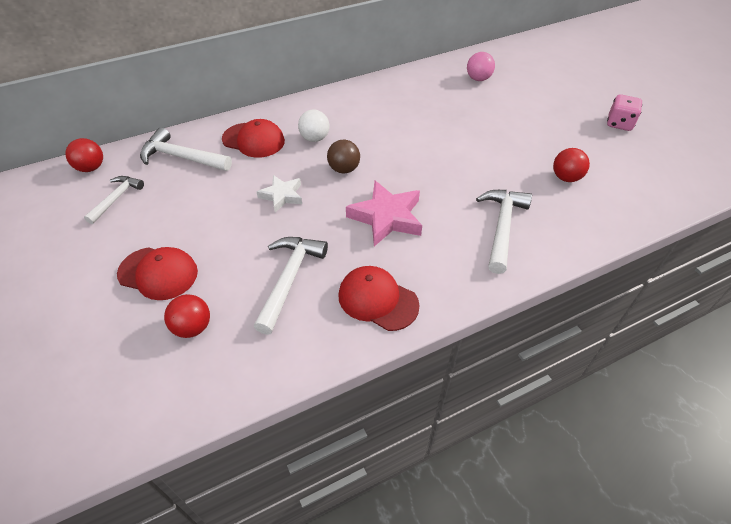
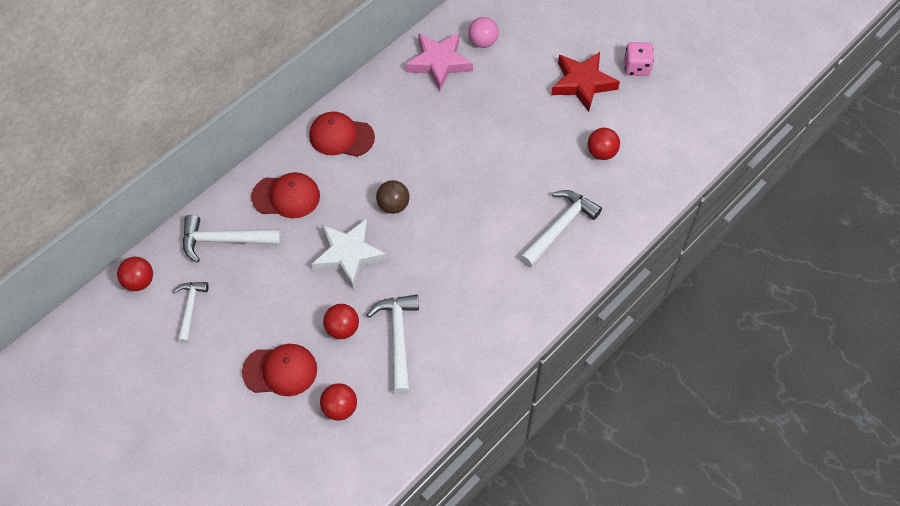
camera: 20 degrees left, 10 degrees up
(240, 254) = (342, 329): none -> red ball
(282, 196) = (349, 255): white star -> white star, size x1.63
(315, 138) = (347, 175): white ball -> none
(377, 300) = (480, 333): red cap -> red cap (341, 136)
(386, 217) = (455, 249): pink star -> pink star (439, 63)
(502, 227) = (559, 227): white hammer -> white hammer turned 45 degrees clockwise
(562, 123) = (582, 83): none -> red star

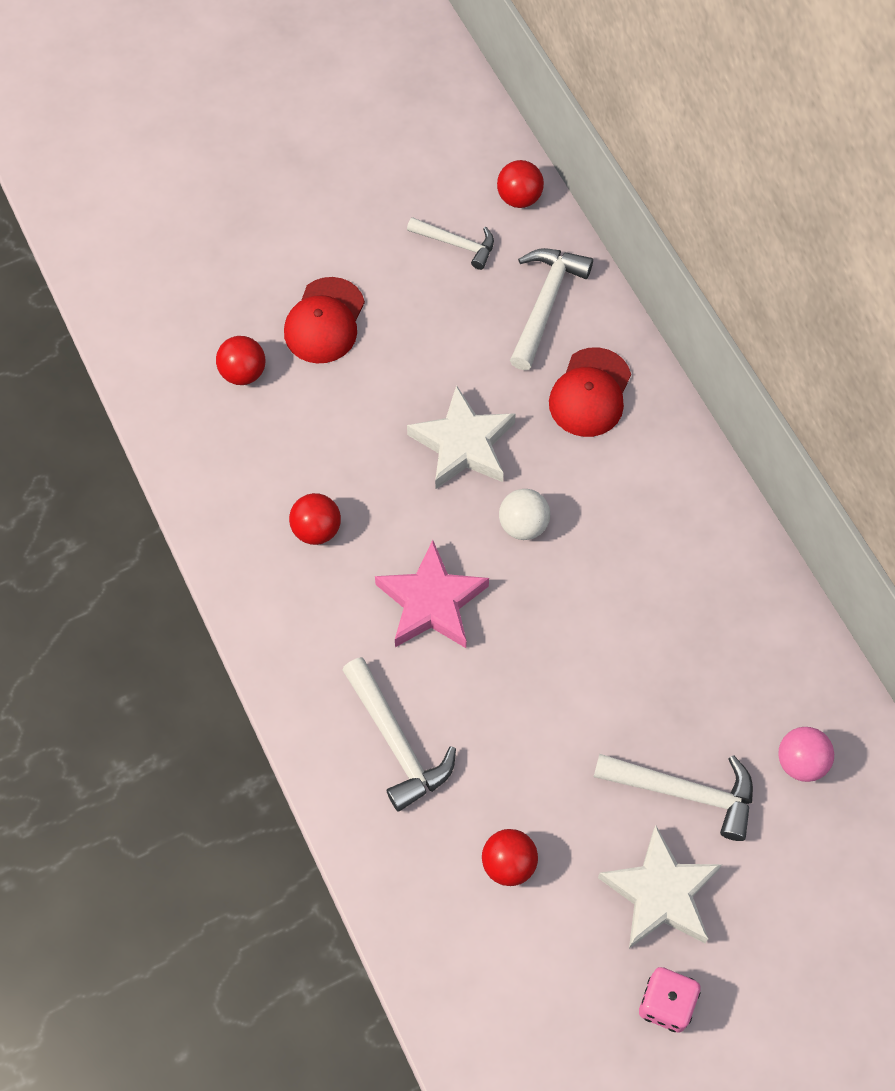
camera: 110 degrees right, 5 degrees up
(341, 136) = (673, 491): red cap -> none
(342, 329) = (353, 406): red ball -> red ball (316, 529)
(393, 205) = (523, 525): brown ball -> white ball
(398, 338) = (310, 466): white hammer -> white hammer (684, 792)
(439, 63) = (775, 676): pink star -> pink star (431, 602)
(582, 83) = (660, 893): red star -> white star

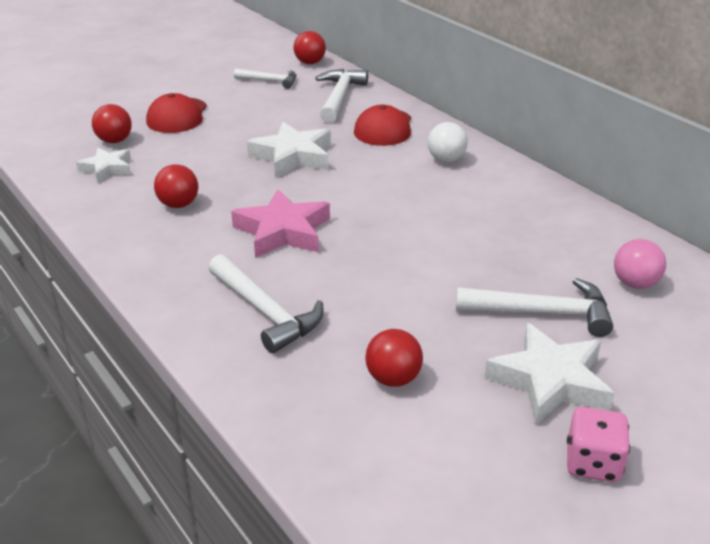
camera: 10 degrees left, 30 degrees down
(234, 437) = (107, 168): none -> white star
(523, 525) = (350, 187): white ball -> white ball (446, 160)

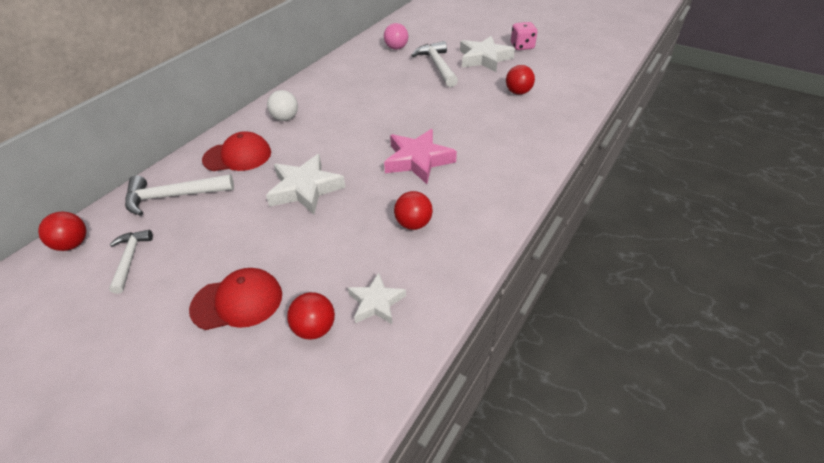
camera: 110 degrees left, 10 degrees up
(266, 312) = (504, 141): white hammer -> none

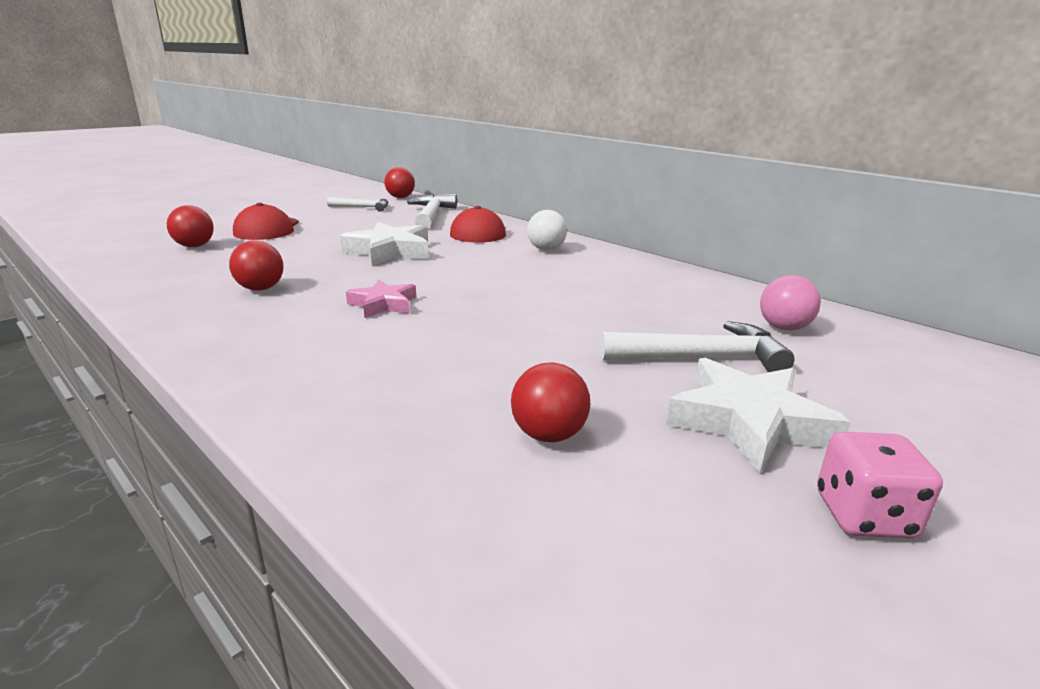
camera: 100 degrees right, 20 degrees down
(376, 302) = (180, 265): white star -> none
(418, 160) = (383, 304): pink star -> pink star, size x0.61

